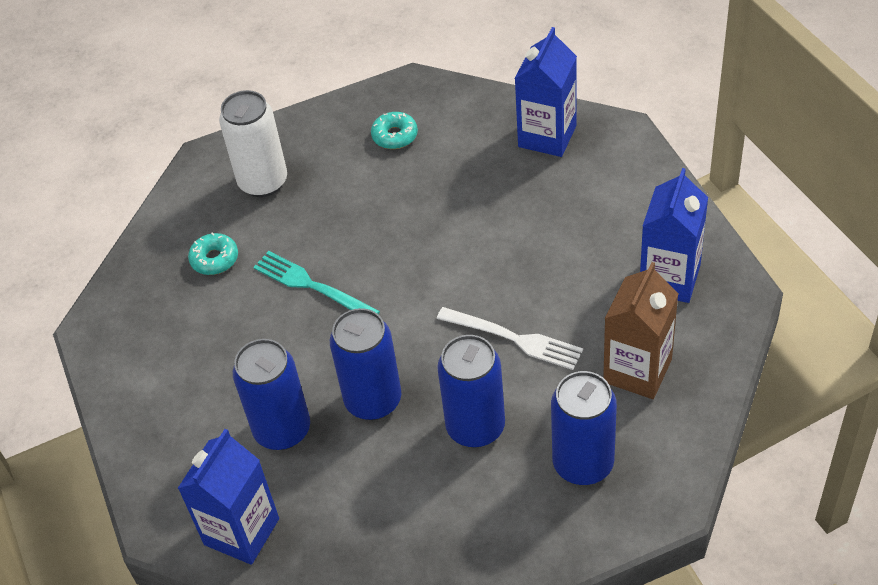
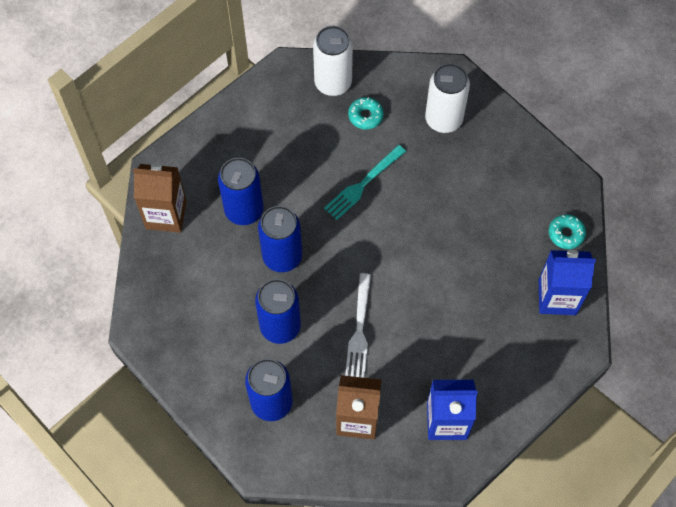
camera: 65 degrees right, 15 degrees up
(146, 282) = (333, 83): none -> white can
(241, 531) = (166, 214): blue carton -> brown carton
(311, 286) = (363, 184): turquoise fork -> turquoise fork turned 150 degrees counterclockwise
(395, 136) = (518, 190): turquoise donut -> turquoise donut (566, 234)

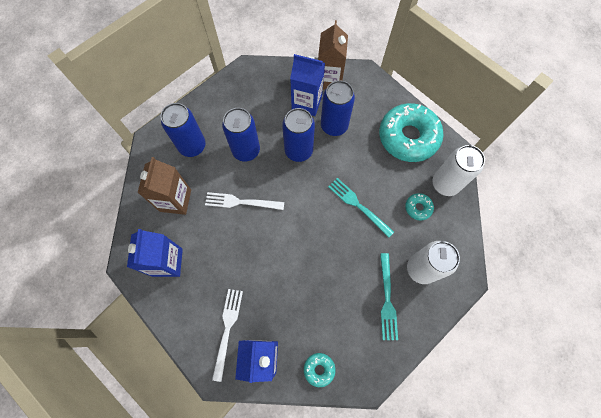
camera: 90 degrees right, 5 degrees up
(204, 245) = (306, 103): none -> blue carton
(264, 119) = (408, 137): none -> turquoise donut
(482, 158) = (387, 300): none -> turquoise fork
(528, 338) = (227, 329): none -> white fork

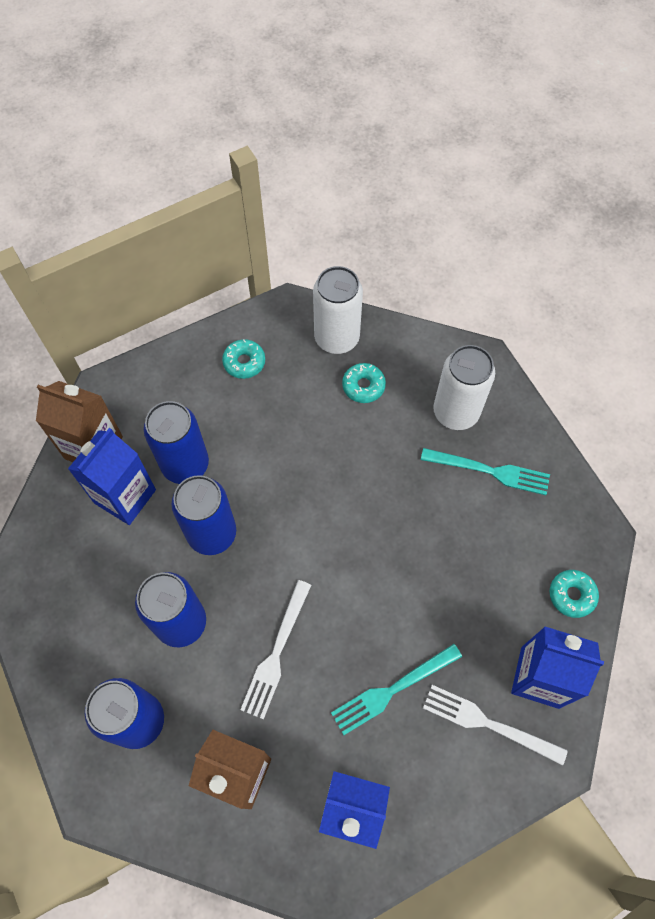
camera: 75 degrees left, 5 degrees down
(358, 205) = (335, 468): turquoise fork -> turquoise fork (392, 690)
(408, 137) = (244, 362): turquoise donut -> turquoise donut, size x0.42

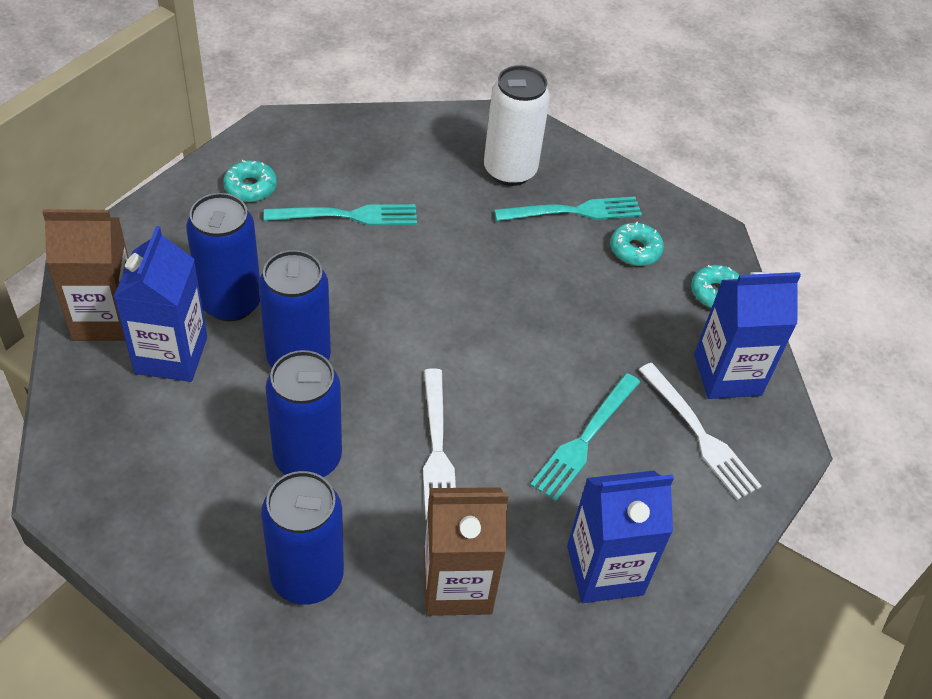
camera: 30 degrees left, 15 degrees down
(306, 414) = (348, 216): none -> turquoise fork
(336, 338) = (345, 139): white can -> none
(363, 386) = (398, 174): turquoise donut -> turquoise donut (635, 250)
(487, 723) = (700, 435): white fork -> white fork turned 120 degrees counterclockwise

